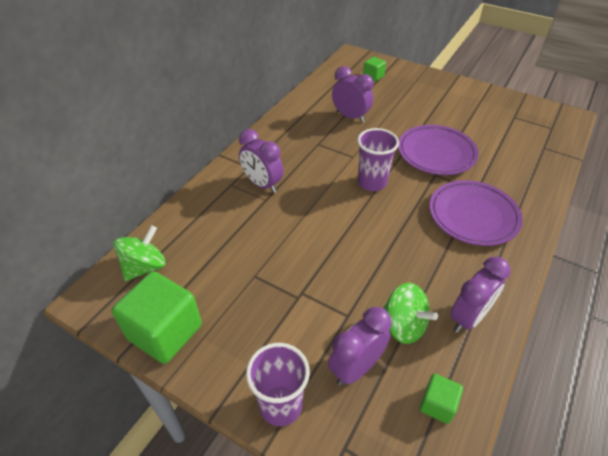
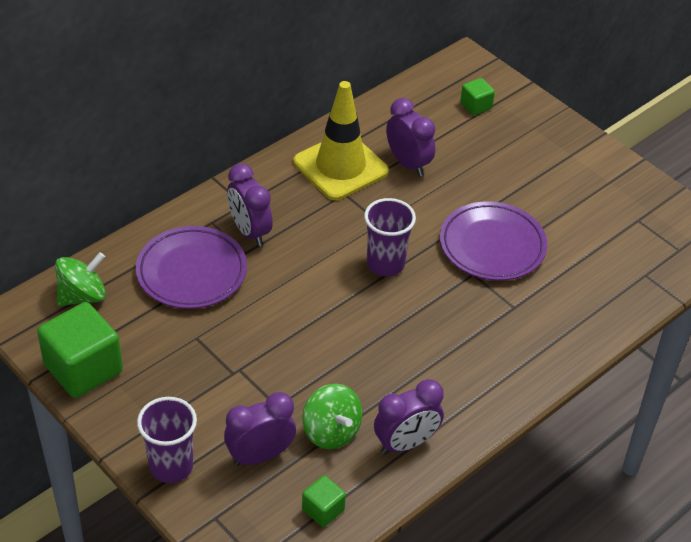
camera: 15 degrees right, 0 degrees up
(306, 128) = (340, 167): none -> yellow traffic cone
(473, 216) = (485, 338): purple plate -> purple plate (191, 272)

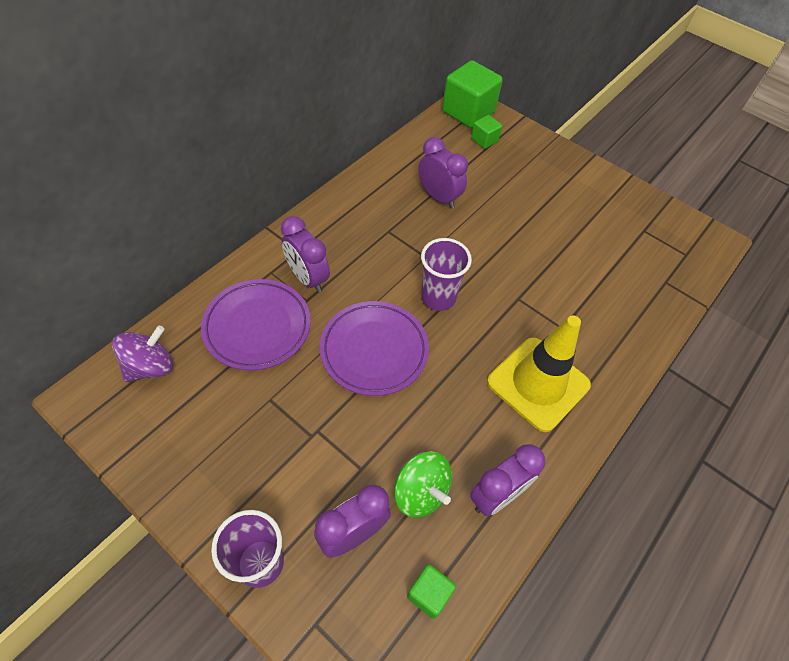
camera: 10 degrees left, 10 degrees up
(82, 296) = (150, 366): green spinning top -> purple spinning top
(83, 368) = (156, 452): green cube -> green cube (468, 112)
(340, 167) = (380, 206): yellow traffic cone -> yellow traffic cone (538, 383)
(492, 246) = (528, 268): purple plate -> purple plate (374, 350)

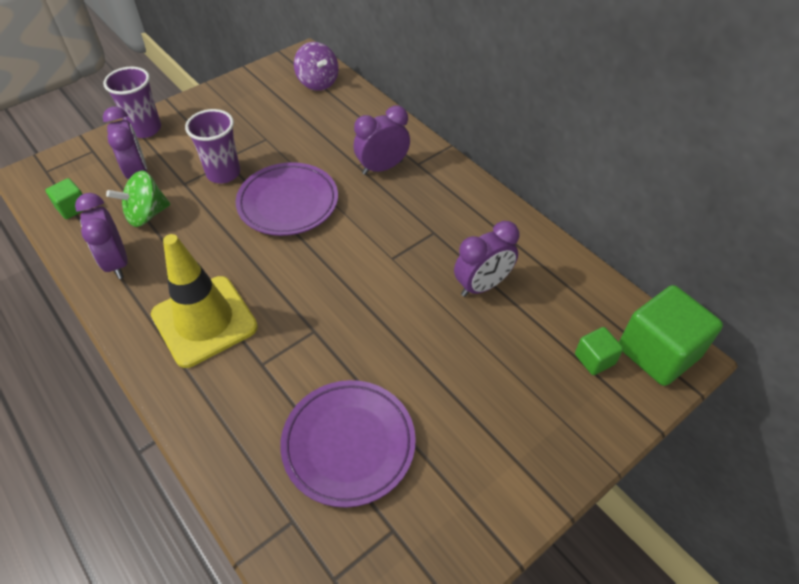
camera: 105 degrees right, 5 degrees down
(257, 327) = (336, 135): purple plate -> purple plate (348, 444)
(438, 297) = (334, 259): purple cup -> purple cup (223, 173)

